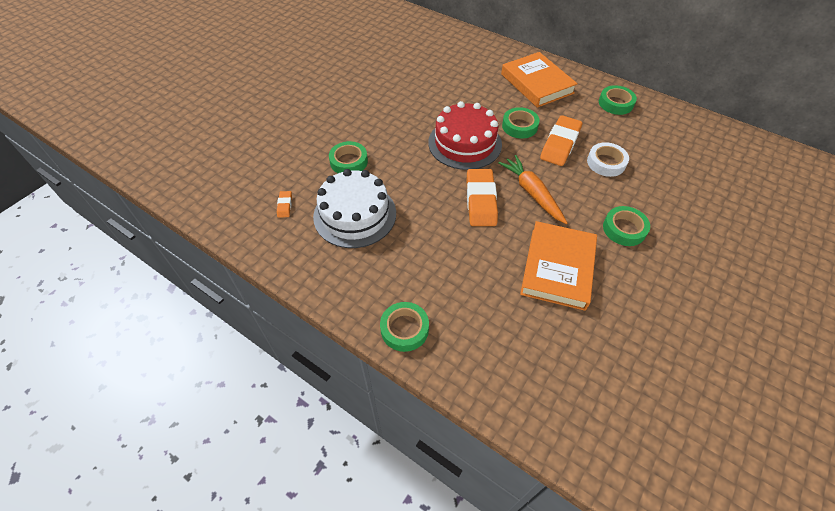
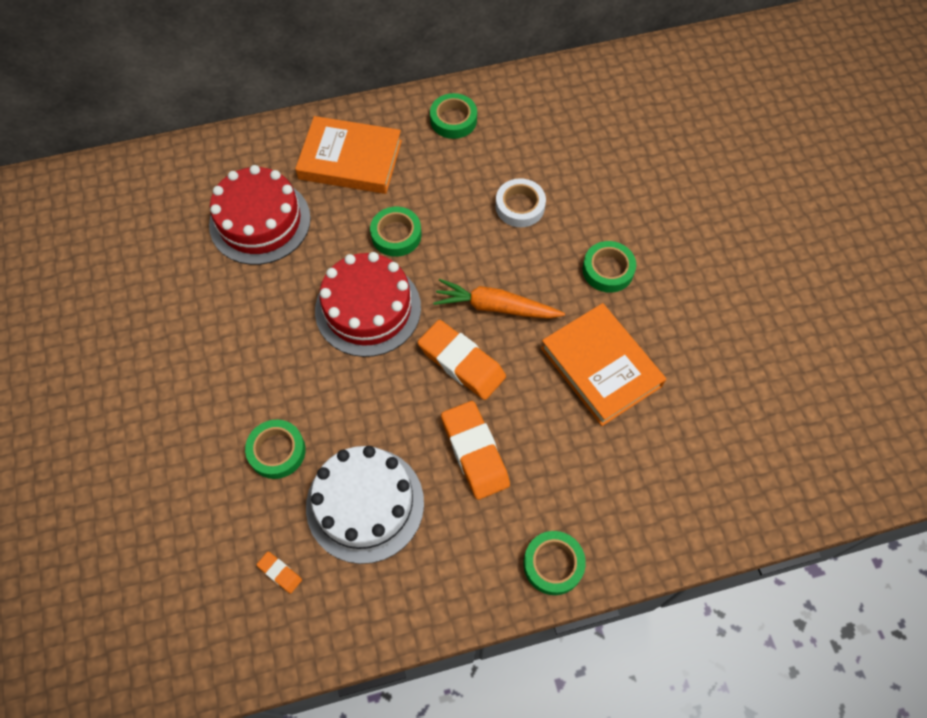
camera: 50 degrees left, 10 degrees up
(461, 77) = (260, 221): none -> red cake
(560, 144) = (457, 222): orange eraser -> orange eraser (474, 452)

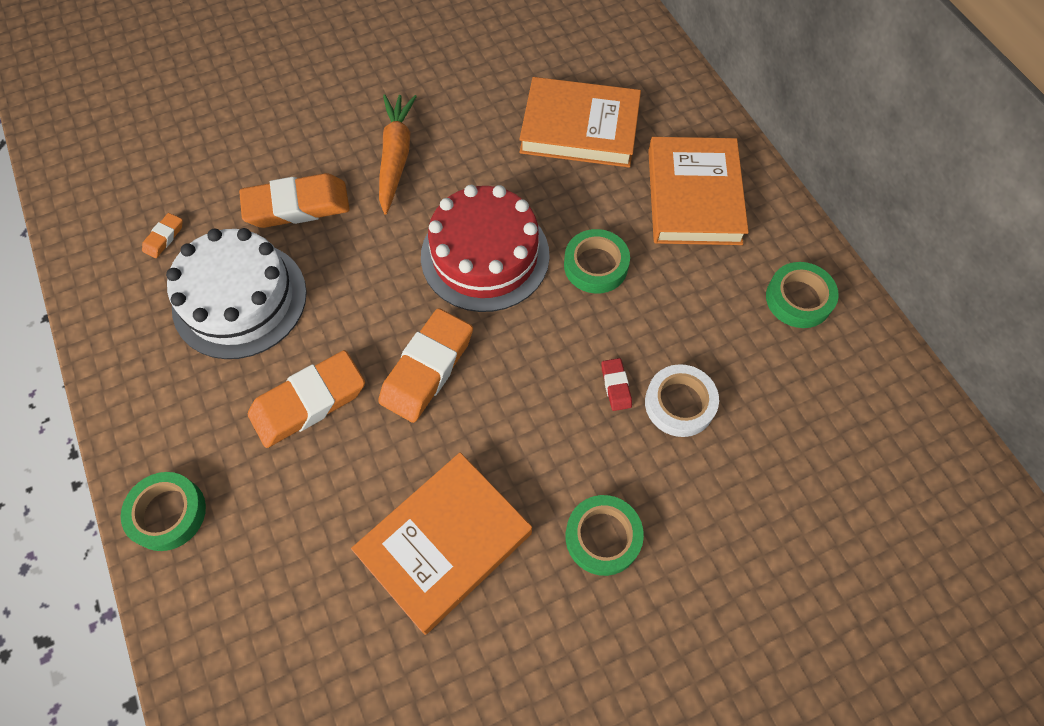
camera: 80 degrees right, 0 degrees up
(260, 221) = (579, 128): red cake -> orange book
(277, 451) = (297, 206): green tape -> orange eraser
(496, 307) = (513, 397): orange carrot -> orange carrot (396, 158)
(499, 241) = (616, 386): none -> red eraser

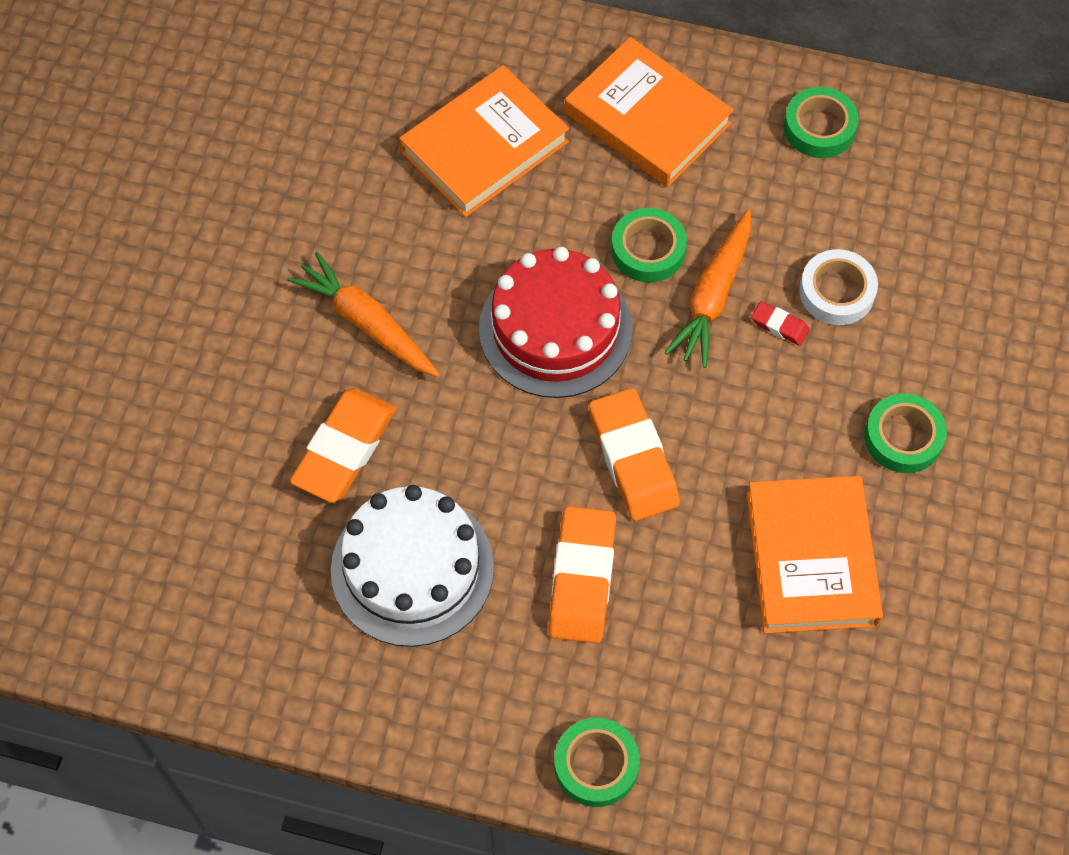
camera: 50 degrees left, 0 degrees up
(164, 237) = (269, 593): orange eraser -> none
(599, 328) = (713, 295): none -> orange carrot

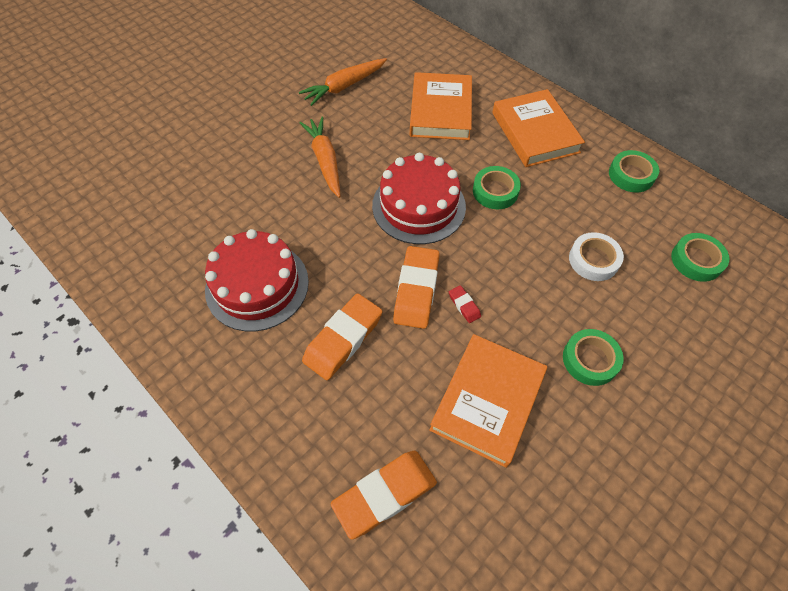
camera: 30 degrees right, 5 degrees down
(344, 449) = (269, 211): orange eraser -> orange eraser (385, 494)
(412, 568) = (257, 285): white cake -> red cake
(484, 147) = (440, 111): orange book -> orange book turned 75 degrees counterclockwise
(596, 765) = (274, 452): green tape -> green tape (696, 260)
(713, 295) = (518, 229): orange carrot -> orange carrot (344, 86)
(779, 325) = (547, 262): red eraser -> red eraser (464, 305)

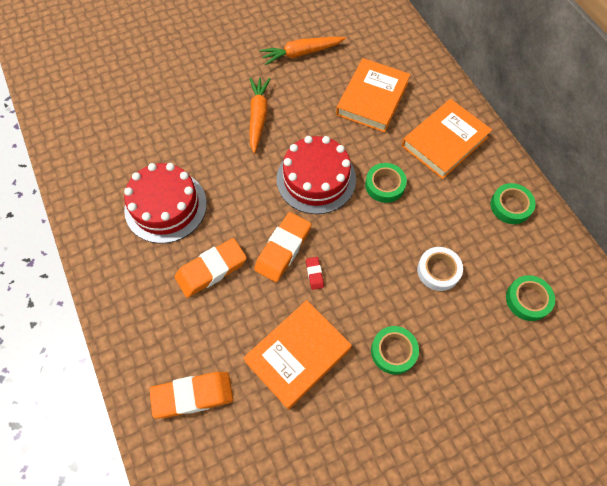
camera: 20 degrees right, 5 degrees up
(535, 132) = (444, 142): orange book -> orange book turned 45 degrees clockwise

